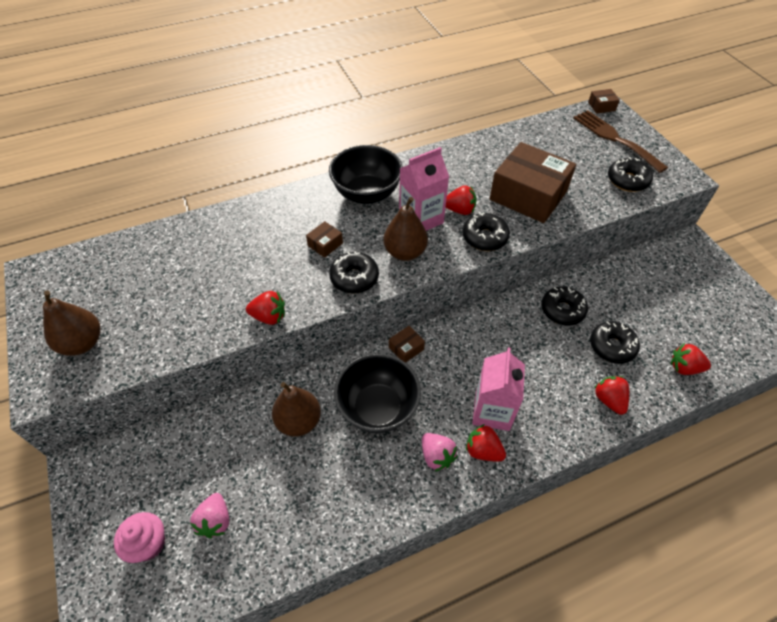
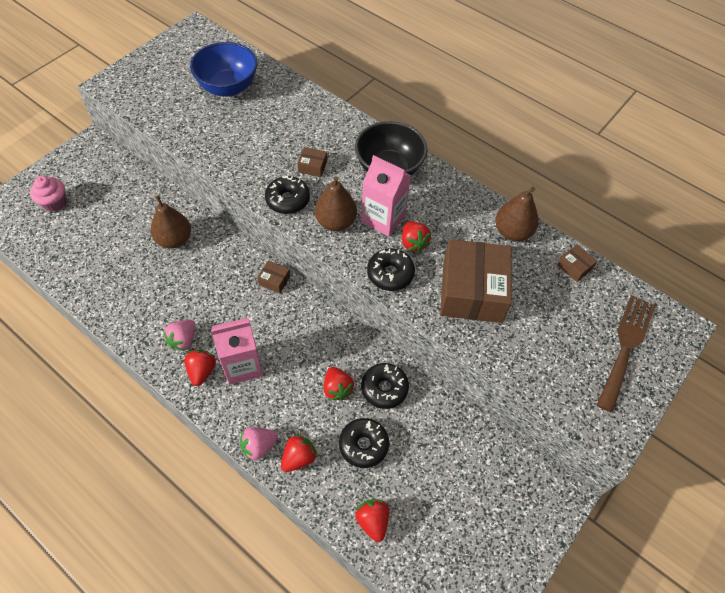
camera: 60 degrees right, 5 degrees up
(82, 343) = (150, 82): brown pear -> brown pear (512, 232)
(159, 273) = (228, 87): none -> blue bowl
(215, 521) = (81, 229): pink strawberry -> pink strawberry (259, 446)
(269, 317) = (221, 165): red strawberry -> red strawberry (337, 388)
(378, 408) = (208, 284): black bowl -> none
(601, 106) = (676, 319): brown box -> brown box (574, 267)
(627, 180) = (560, 376): black donut -> none

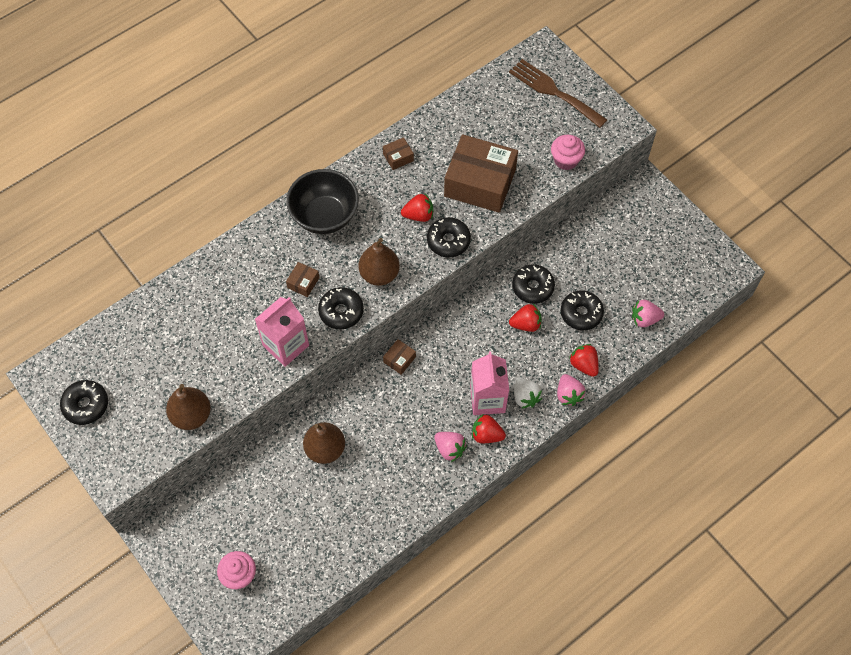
camera: 75 degrees left, 5 degrees up
(172, 56) = (86, 405): none -> black donut
(228, 87) = (160, 349): blue bowl -> none
(250, 402) = (525, 397): none -> white strawberry
(373, 521) = (644, 319): red strawberry -> pink strawberry
(383, 218) = (385, 234): pink carton -> pink carton (286, 345)
(512, 232) = (425, 135): brown pear -> brown pear (191, 415)
(535, 374) = (566, 160): none -> pink cupcake
(574, 267) = (472, 101): brown box -> brown box (398, 157)

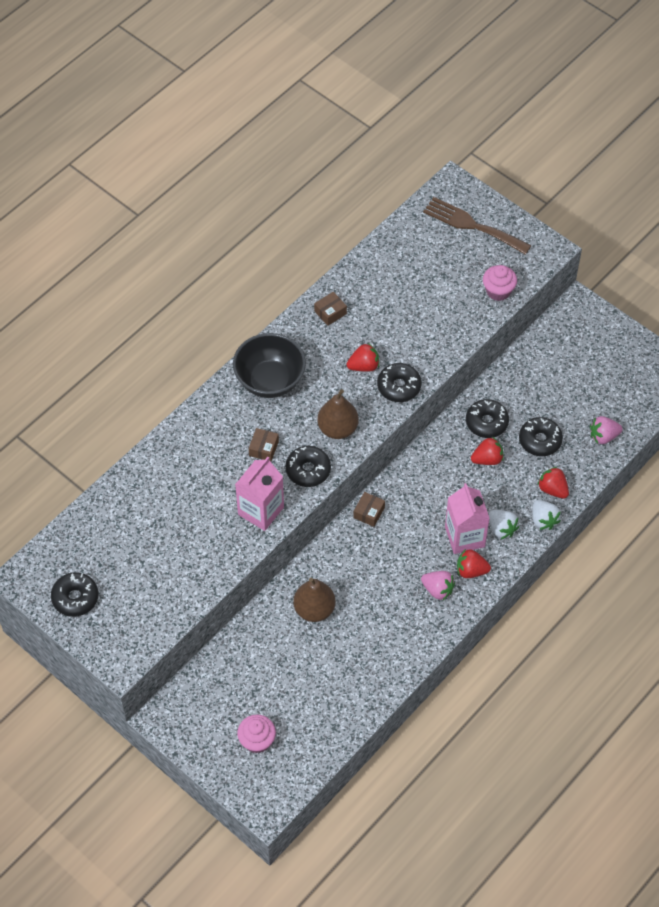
camera: 10 degrees left, 5 degrees down
(191, 415) = (183, 591): brown pear -> none
(480, 183) = (417, 326): brown box -> none
(568, 395) = (543, 520): pink strawberry -> white strawberry

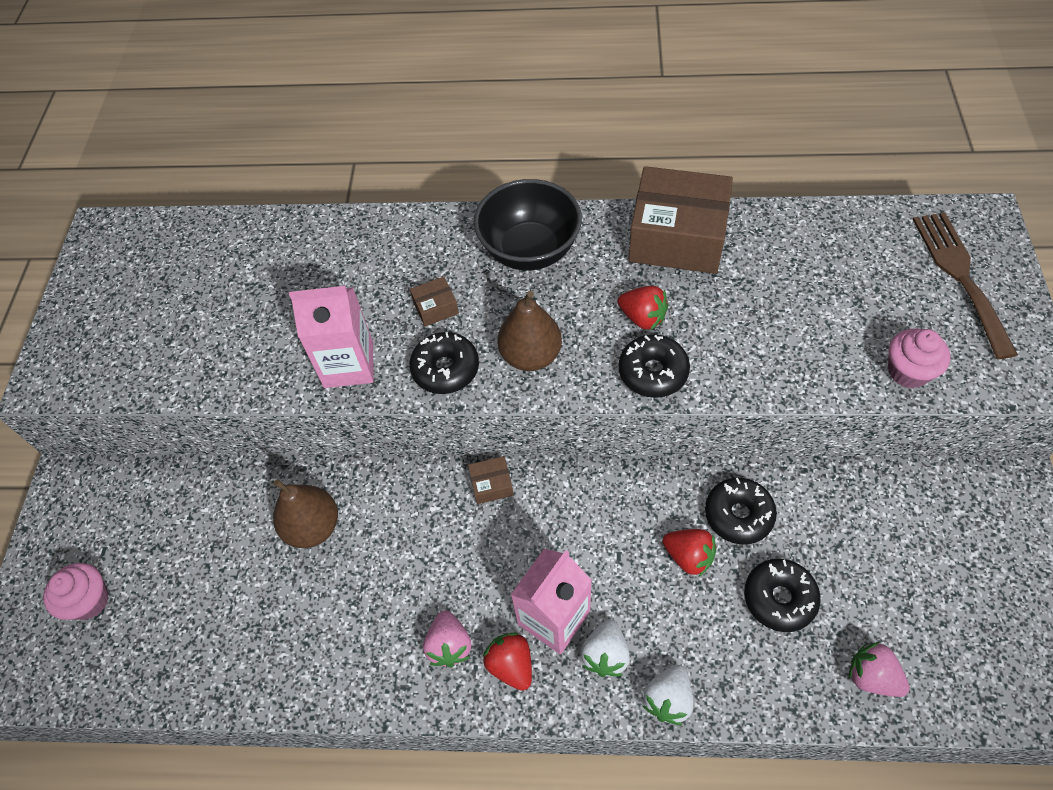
camera: 55 degrees right, 0 degrees up
(75, 598) = (103, 287): black donut -> none
(330, 312) = (677, 237): brown box -> brown box, size x2.45
(552, 489) = (725, 673): red strawberry -> none

